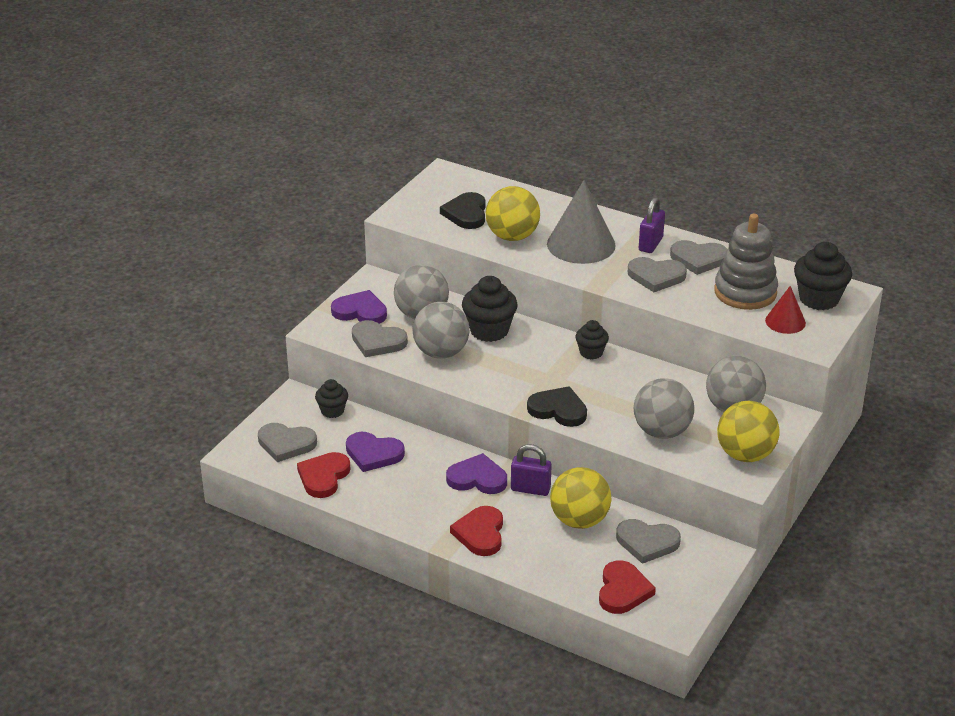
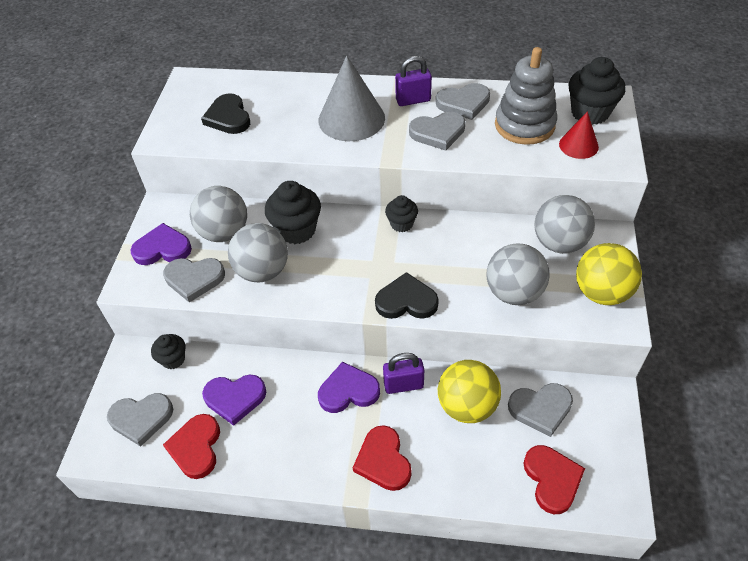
camera: 20 degrees left, 15 degrees up
(512, 236) = (284, 129): yellow ball -> none
(650, 244) = (413, 100): purple padlock -> purple padlock turned 75 degrees clockwise

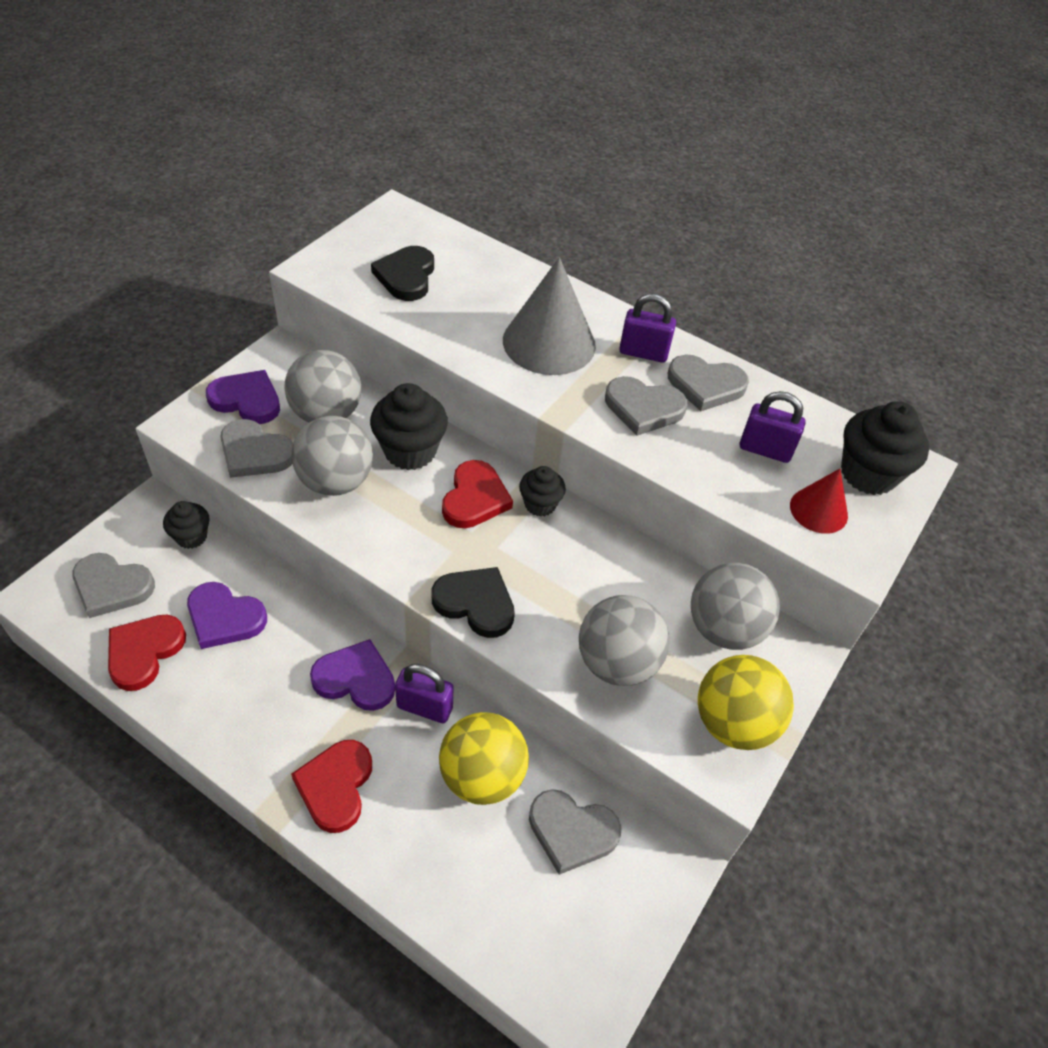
camera: 20 degrees right, 0 degrees up
(524, 125) = (765, 450): grey stacking toy -> purple padlock
(552, 479) = (521, 930): red heart -> red heart (475, 498)

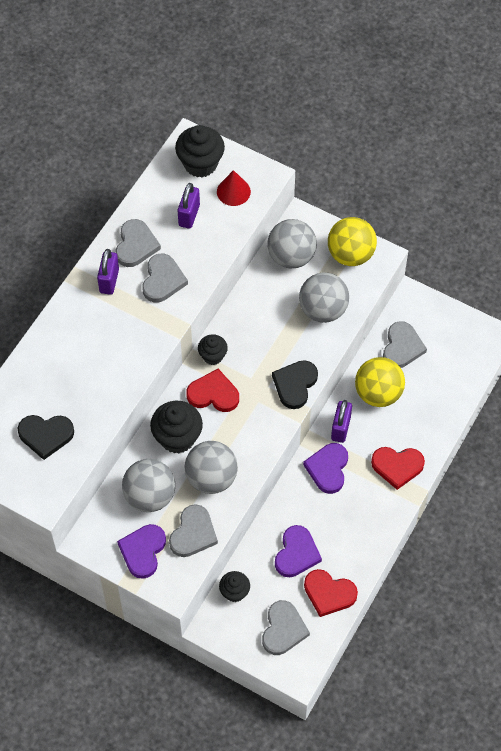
camera: 90 degrees left, 10 degrees up
(549, 342) = (107, 337): grey cone -> none

